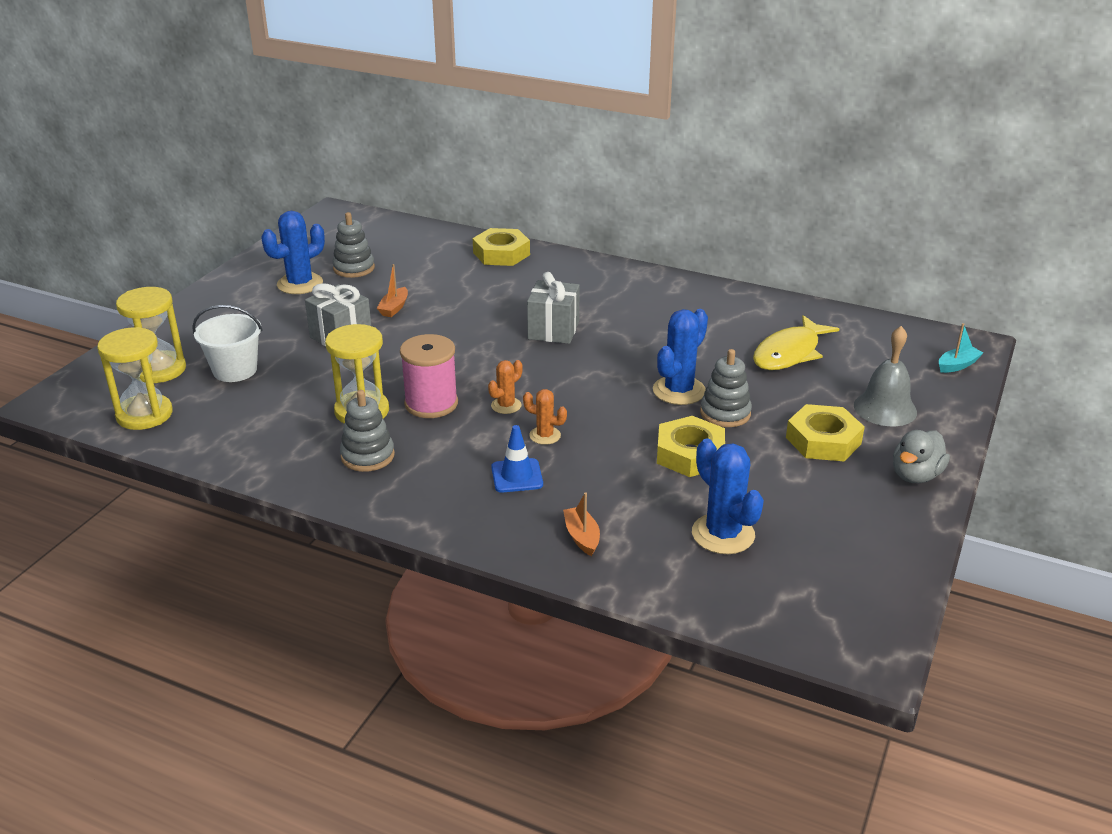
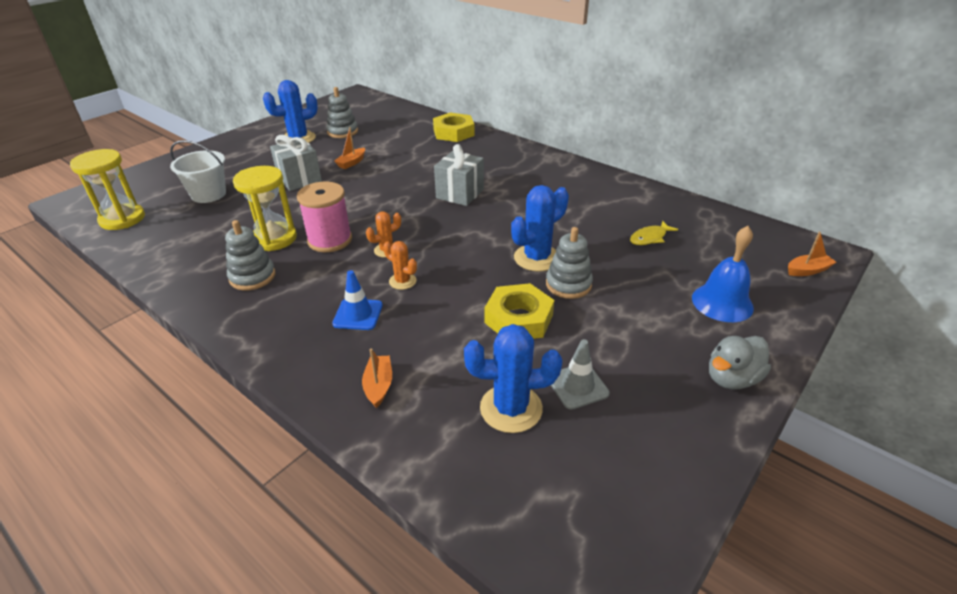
camera: 15 degrees right, 5 degrees up
(159, 370) = (159, 187): yellow hourglass -> none
(723, 534) = (511, 408): blue cactus -> blue cactus turned 75 degrees counterclockwise
(777, 505) = (577, 386): none -> grey traffic cone
(789, 353) = (649, 238): yellow fish -> yellow fish, size x0.54
(823, 440) = (650, 325): yellow nut -> none
(885, 408) = (722, 302): grey bell -> blue bell
(957, 365) = (807, 270): turquoise boat -> orange boat

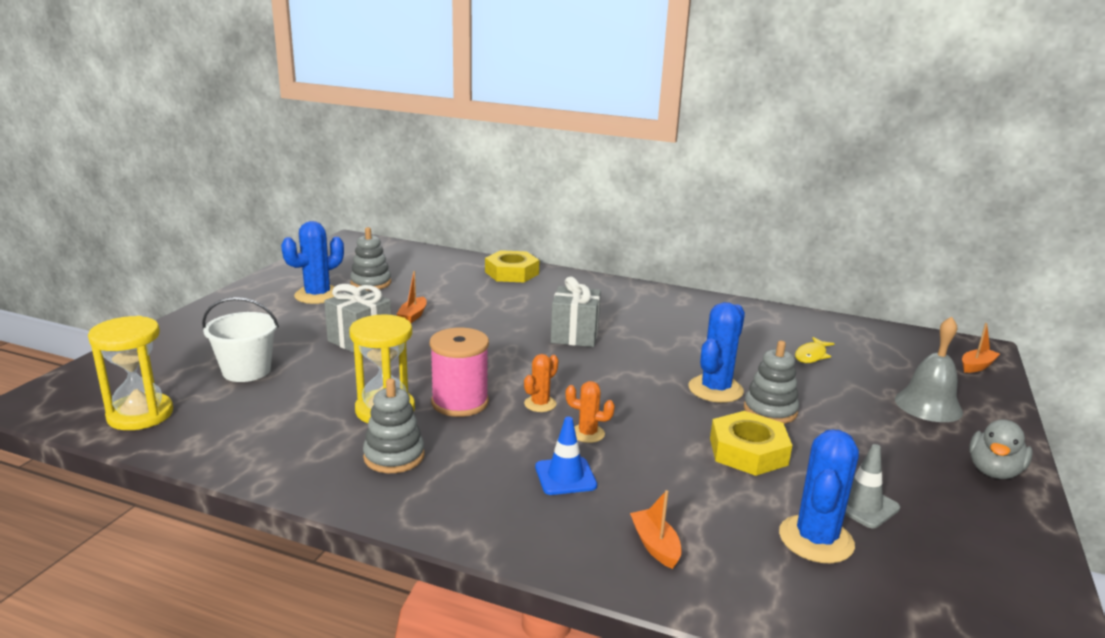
camera: 20 degrees left, 15 degrees down
(511, 408) = (816, 539): blue cactus -> blue cactus turned 45 degrees counterclockwise
(722, 302) = (928, 405): blue bell -> grey bell

